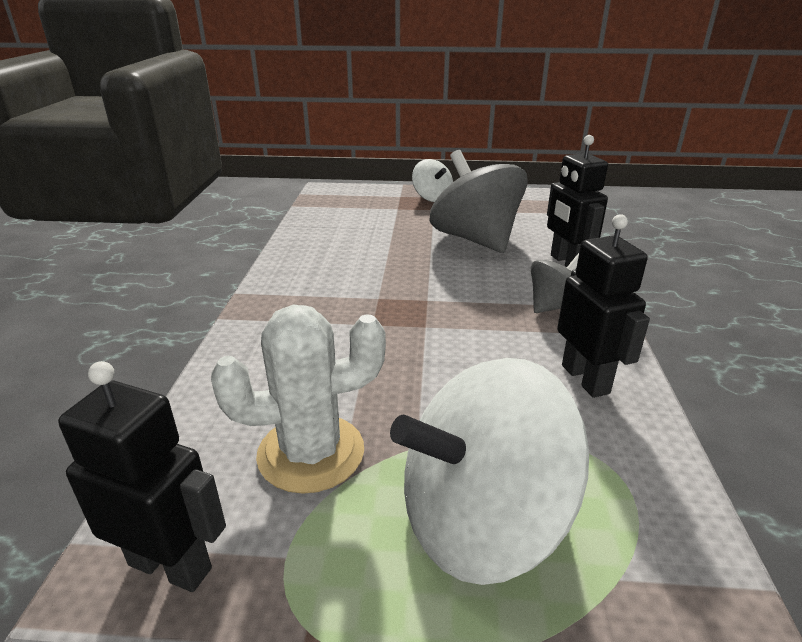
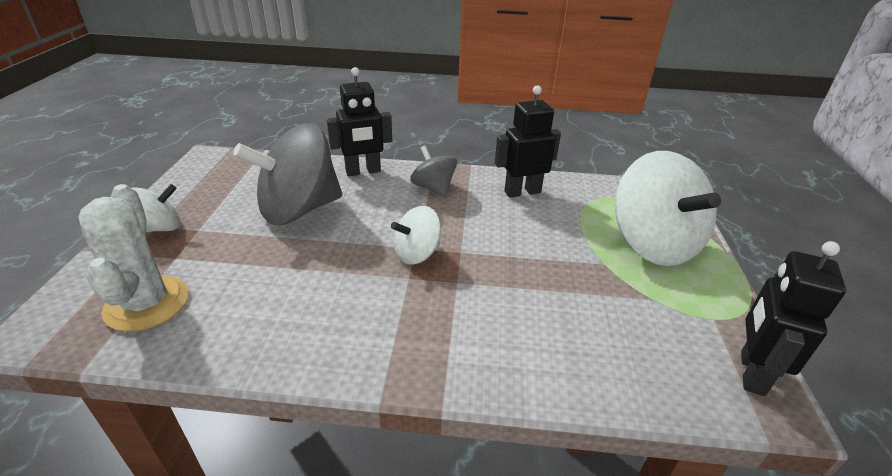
camera: 90 degrees left, 5 degrees up
(311, 453) = (629, 312): white cactus -> white cactus (147, 303)
(416, 300) = (417, 253): none -> white spinning top

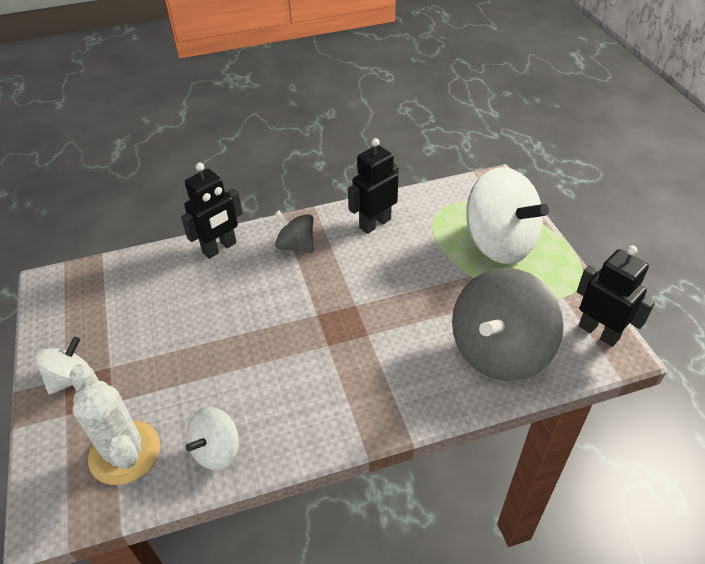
camera: 20 degrees left, 10 degrees up
(299, 209) = (188, 312): grey spinning top -> grey spinning top (499, 351)
(417, 253) = (321, 320): white spinning top -> white spinning top (217, 450)
(751, 373) = (598, 332): black robot -> black robot turned 135 degrees clockwise

